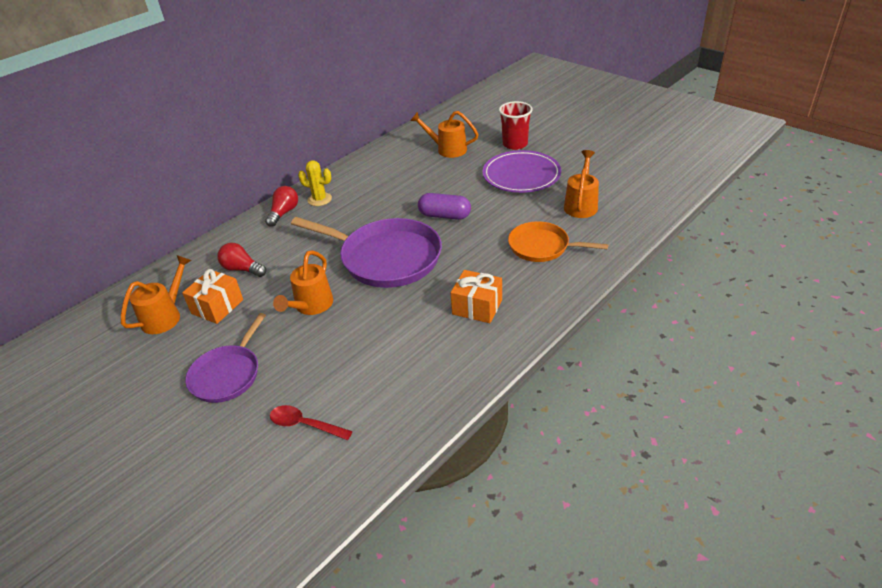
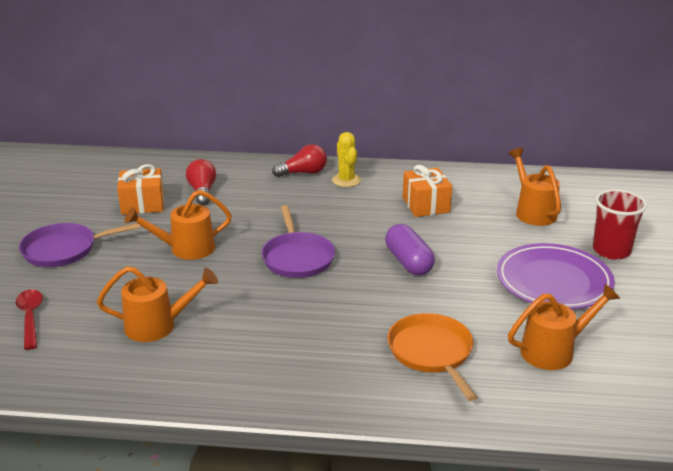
camera: 50 degrees right, 10 degrees down
(165, 316) = (110, 187): orange watering can -> orange watering can (158, 326)
(386, 258) = (297, 258): purple pan -> purple pan, size x0.60
(477, 307) = (277, 349): orange gift -> orange gift (426, 205)

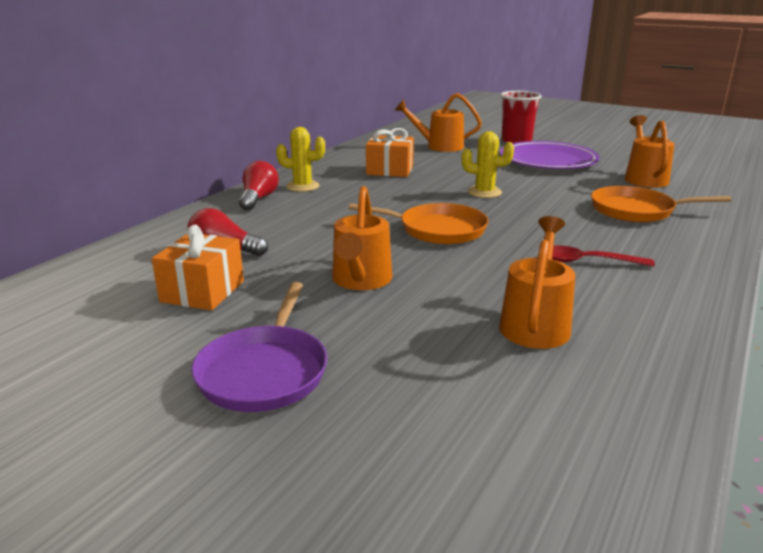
camera: 65 degrees left, 5 degrees down
(30, 318) = (458, 428): red spoon -> red spoon (586, 261)
(297, 258) = (438, 230): purple pan -> orange pan
(408, 262) = (484, 192): purple capsule -> yellow cactus

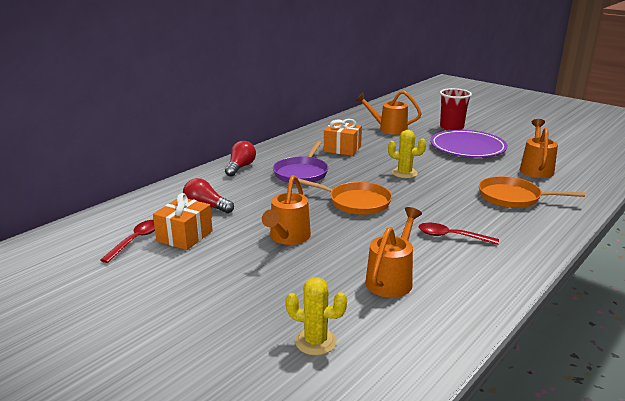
camera: 10 degrees right, 0 degrees up
(125, 304) = (136, 240): none -> red spoon
(264, 371) = (207, 294): purple pan -> purple pan (301, 173)
(302, 186) = (274, 159): yellow cactus -> yellow cactus (315, 341)

